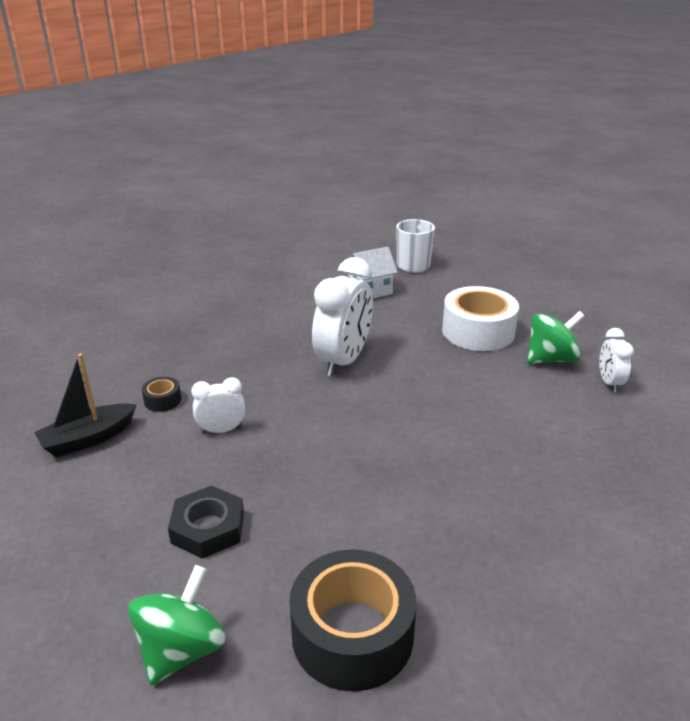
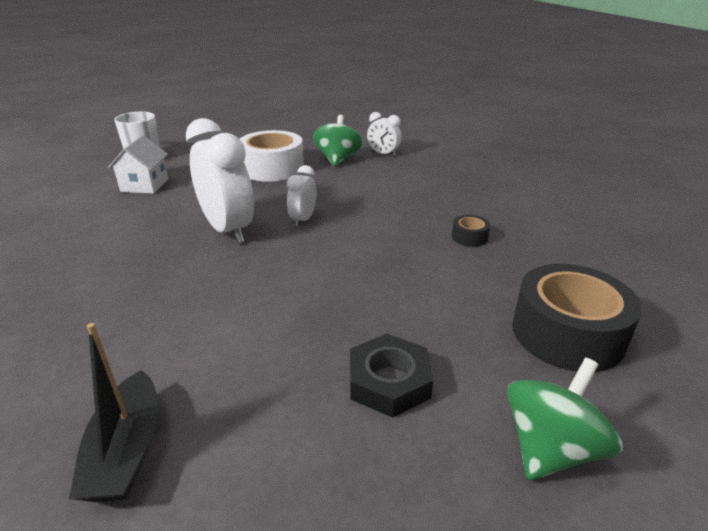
camera: 60 degrees left, 0 degrees up
(162, 400) = (134, 359): black tape -> black tape (469, 237)
(182, 649) = (551, 448): green spinning top -> green spinning top turned 75 degrees clockwise
(221, 430) = (244, 329): white clock -> white clock (303, 219)

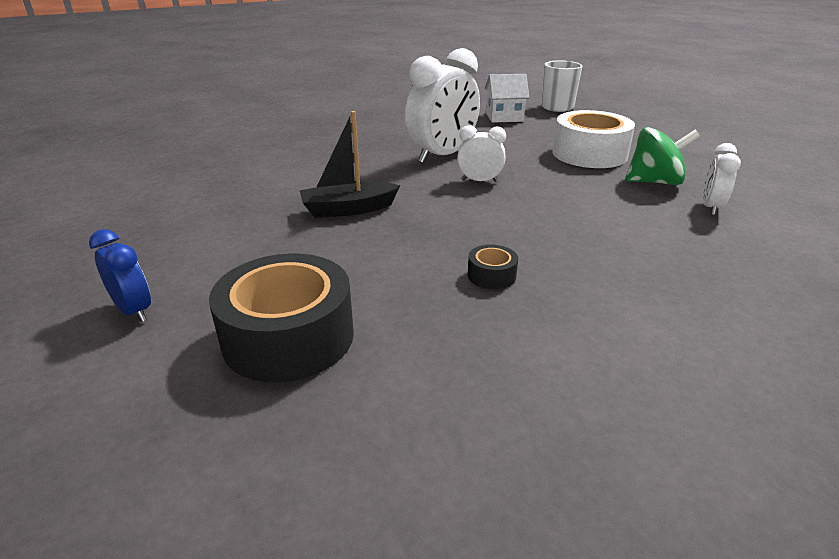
camera: 80 degrees right, 0 degrees up
(127, 451) = (192, 170): black boat -> black boat (348, 209)
(389, 381) = (231, 238): black nut -> none
(551, 448) = (134, 311): green spinning top -> blue clock

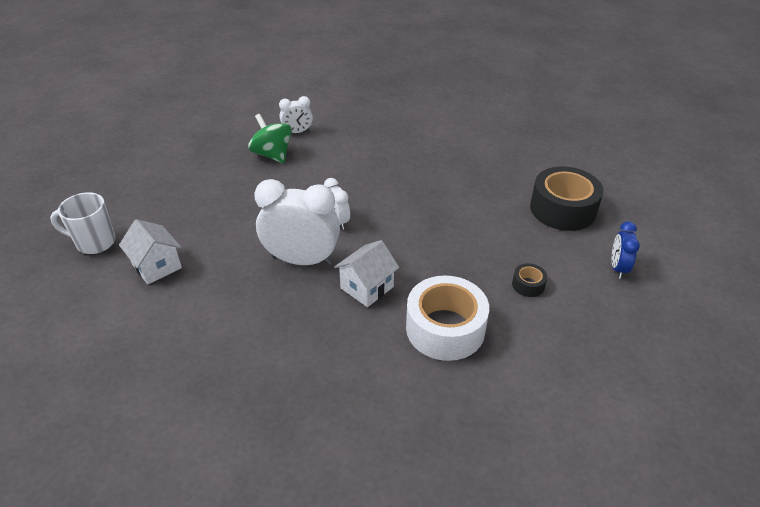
camera: 125 degrees left, 10 degrees up
(348, 209) = (442, 258): black boat -> none
(368, 168) = (367, 287): none -> white house
(491, 275) = (450, 176): black tape -> black tape (528, 285)
(589, 154) = (236, 190): white tape -> white tape (445, 328)

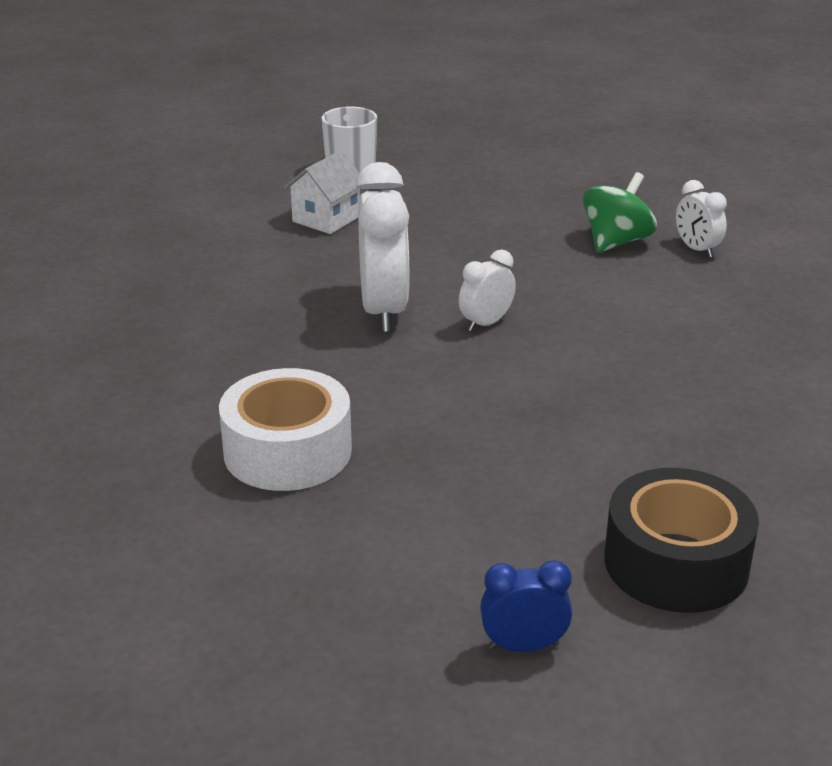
camera: 75 degrees right, 10 degrees down
(367, 287) = (349, 371): white house -> none
(528, 285) = (421, 529): black tape -> none

